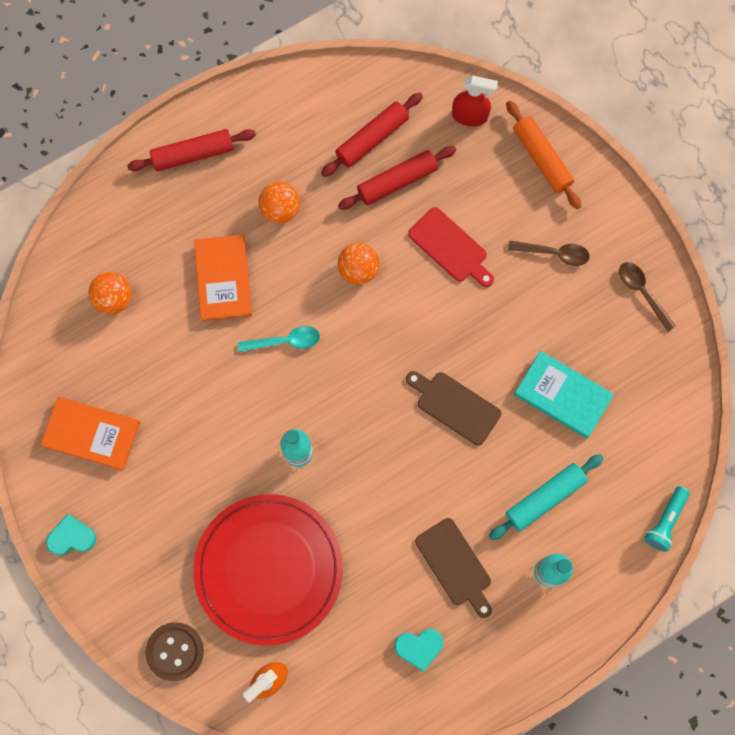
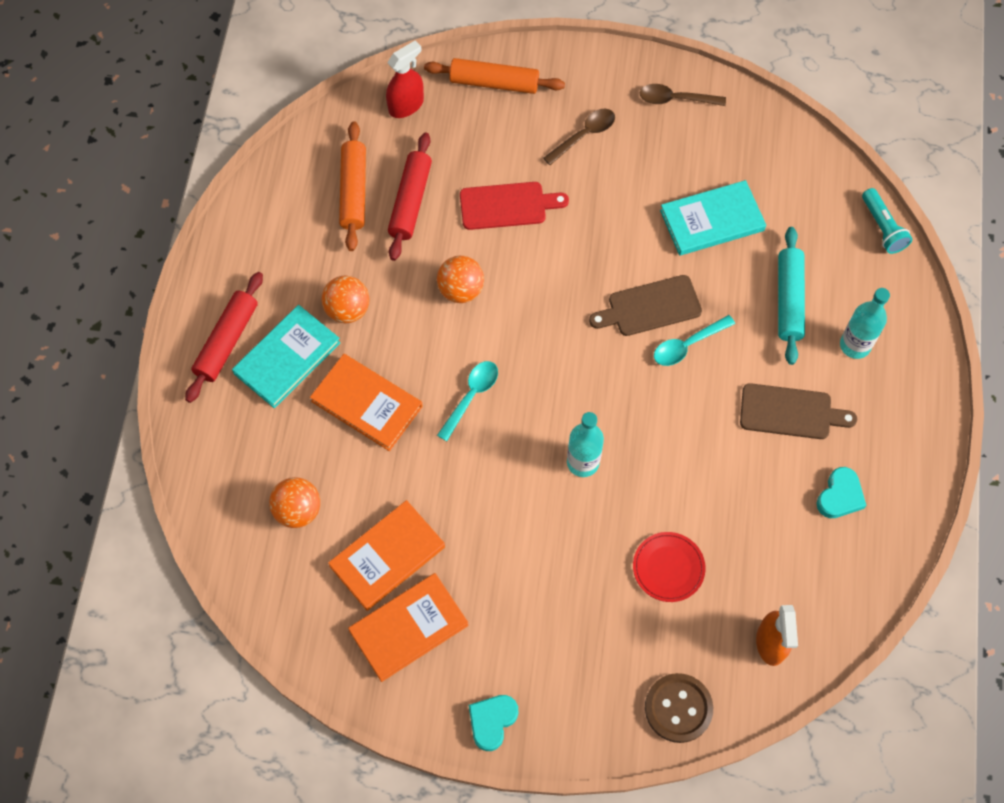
camera: 50 degrees left, 10 degrees down
(128, 381) = (387, 557): none -> orange book
(213, 201) = (287, 358): none -> turquoise book
(269, 569) = (668, 568): red plate -> red plate, size x0.42
(372, 139) = (354, 191): red rolling pin -> orange rolling pin
(447, 454) = (688, 345): none -> turquoise spoon

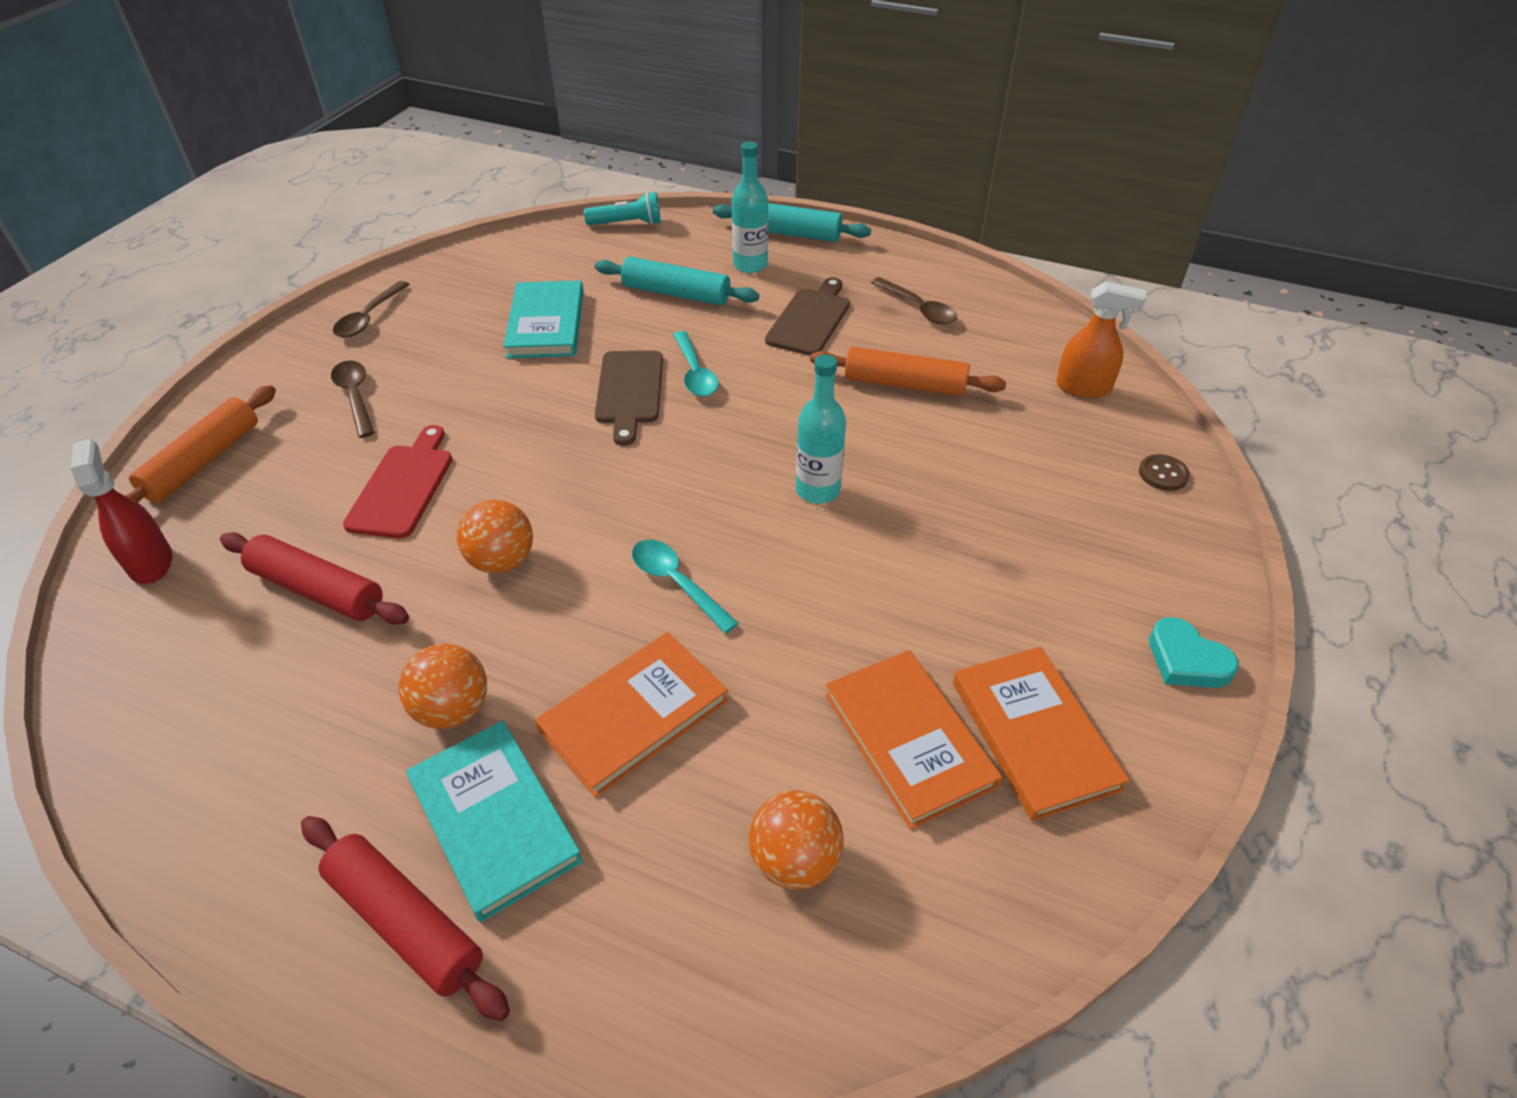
camera: 75 degrees left, 20 degrees down
(354, 191) = (245, 658): orange rolling pin -> orange rolling pin (905, 384)
(668, 568) = (979, 445): red plate -> none
(678, 708) = (1163, 474): brown button -> brown button, size x0.56
(840, 496) = (918, 308): turquoise heart -> brown spoon
(922, 365) = (790, 233): none -> turquoise rolling pin

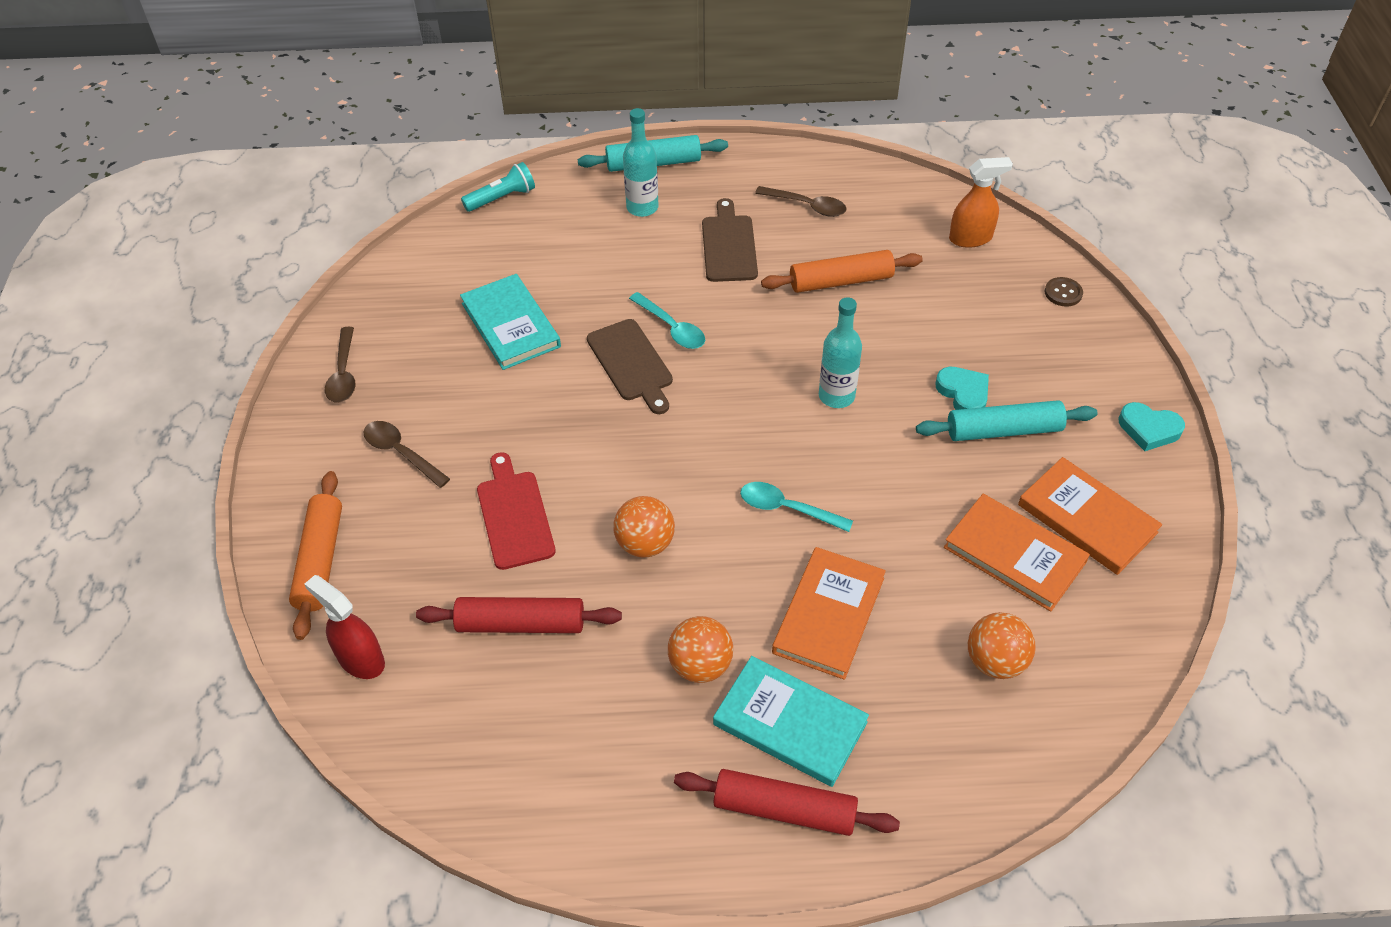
camera: 25 degrees left, 5 degrees up
(676, 293) = (600, 257): turquoise rolling pin -> turquoise rolling pin (1003, 430)
(968, 537) = (963, 393): none -> turquoise heart

